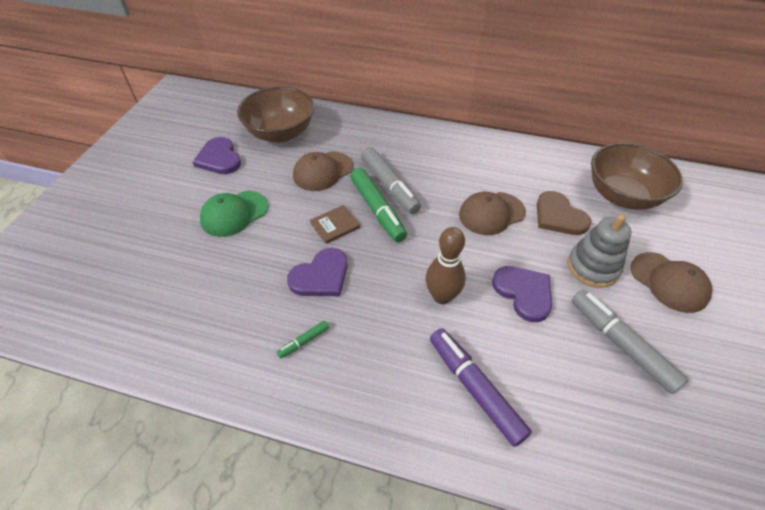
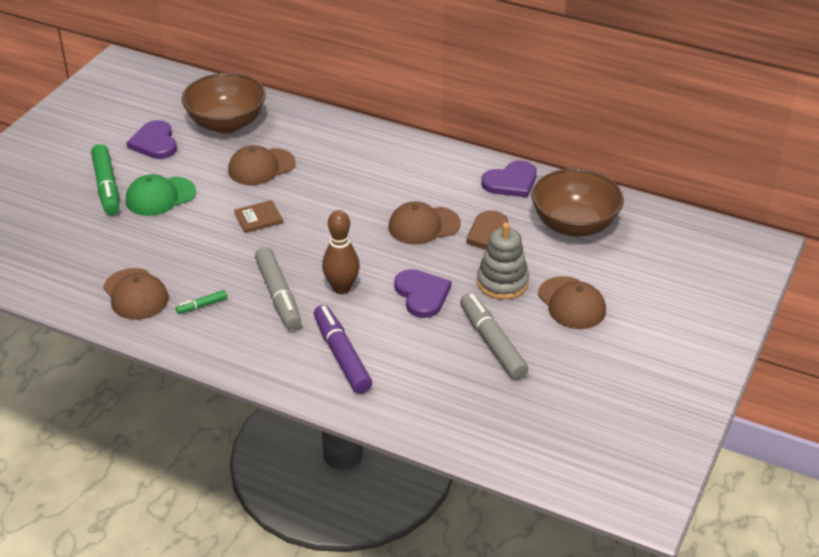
camera: 10 degrees right, 10 degrees down
(228, 337) = (135, 294): none -> brown cap
(321, 276) = (231, 259): purple heart -> purple heart (511, 182)
(377, 210) = (306, 209): green marker -> green marker (106, 187)
(389, 186) = (327, 188): grey marker -> grey marker (278, 295)

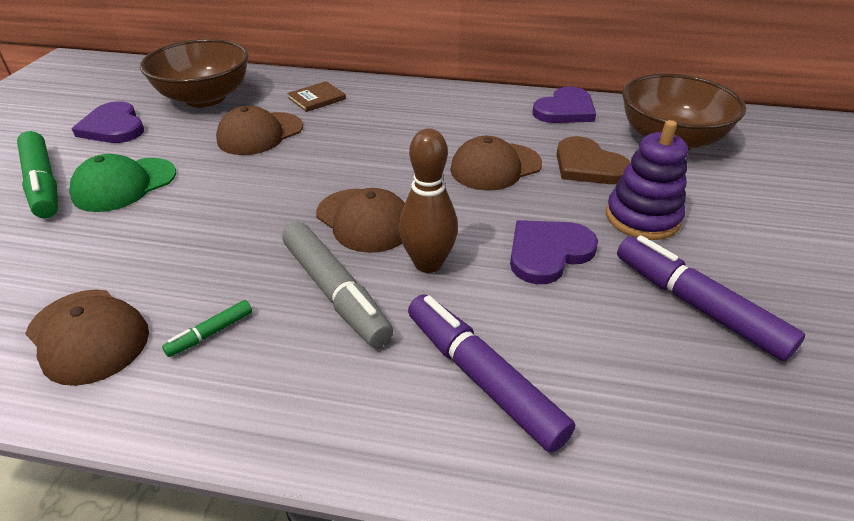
camera: 15 degrees left, 0 degrees up
(258, 218) = (272, 190): brown book -> brown book (317, 98)
(422, 294) = (548, 252): purple heart -> purple heart turned 90 degrees counterclockwise
(492, 342) = (697, 305): grey marker -> purple marker
(502, 282) = (642, 218): grey stacking toy -> purple stacking toy
(571, 303) = (750, 228): brown cap -> brown cap (364, 220)

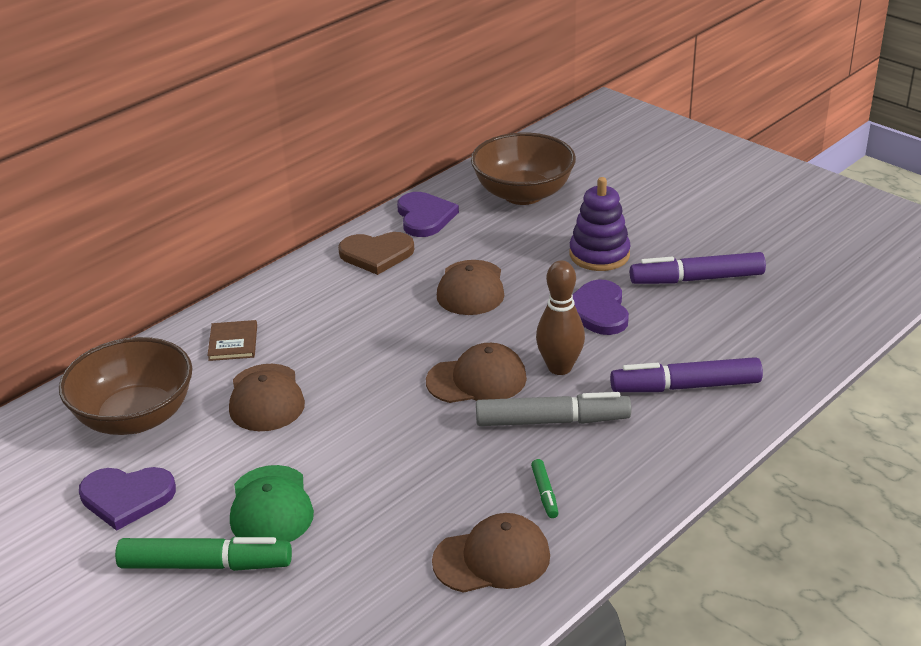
camera: 55 degrees left, 5 degrees down
(588, 165) = (516, 245): brown heart -> brown heart (376, 254)

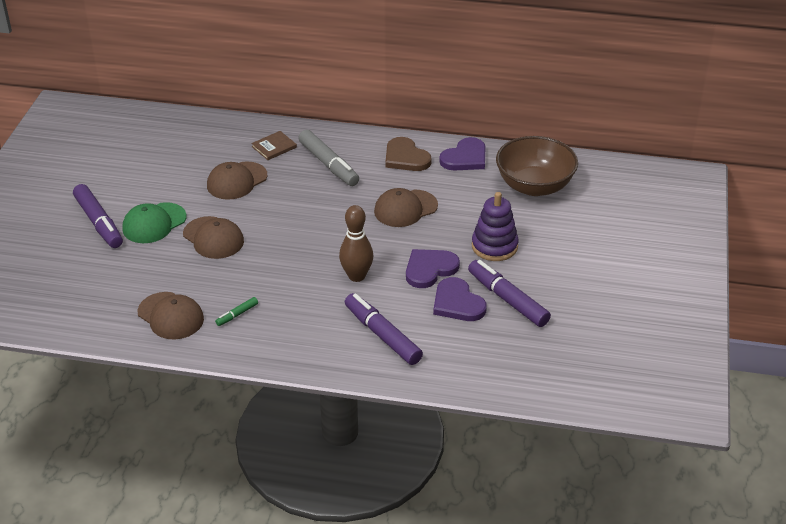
camera: 55 degrees right, 5 degrees up
(126, 497) = (127, 175): purple heart -> purple heart (457, 303)
(135, 417) = (187, 146): brown bowl -> none
(206, 565) = (99, 223): green marker -> purple marker
(477, 379) = (317, 248): brown cap -> brown cap (213, 238)
(552, 421) = (303, 293): grey marker -> grey marker (328, 164)

